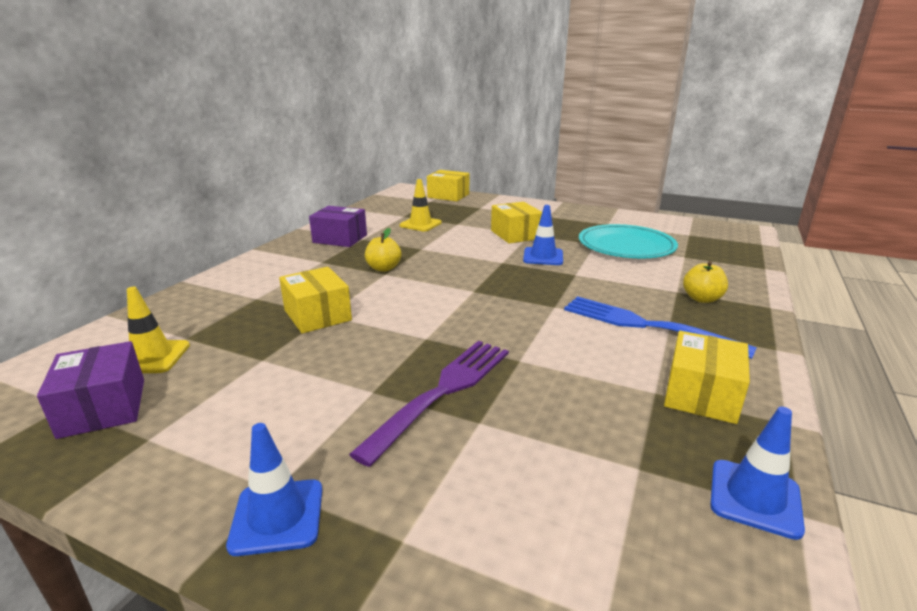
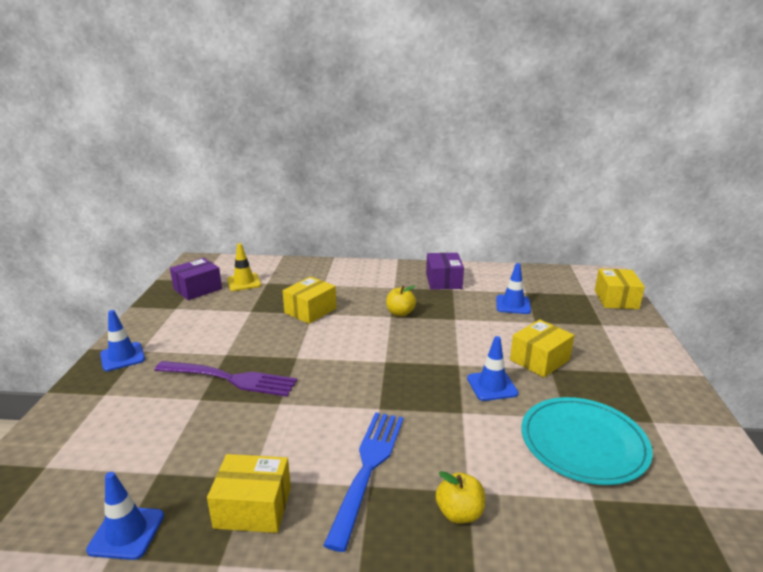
camera: 70 degrees right, 0 degrees up
(420, 224) = (513, 305): yellow traffic cone -> blue traffic cone

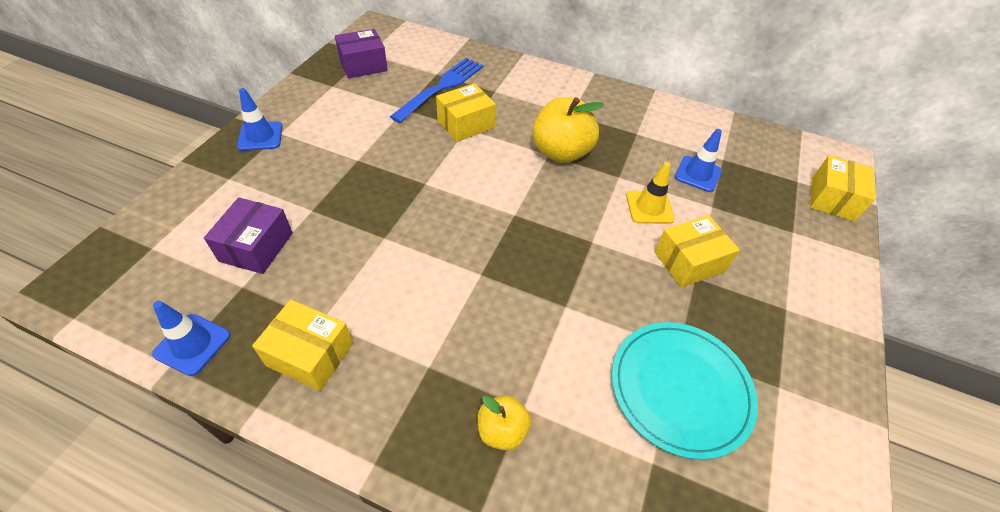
camera: 15 degrees right, 25 degrees up
(229, 379) = (348, 192): purple fork -> none
(244, 282) = (413, 67): yellow traffic cone -> yellow traffic cone (649, 207)
(368, 469) = (436, 346): blue fork -> blue fork (441, 88)
(400, 313) = (561, 152): yellow apple -> yellow apple, size x1.83
(443, 281) = (632, 118): purple box -> purple box (256, 247)
(492, 386) = (615, 281): blue traffic cone -> none

